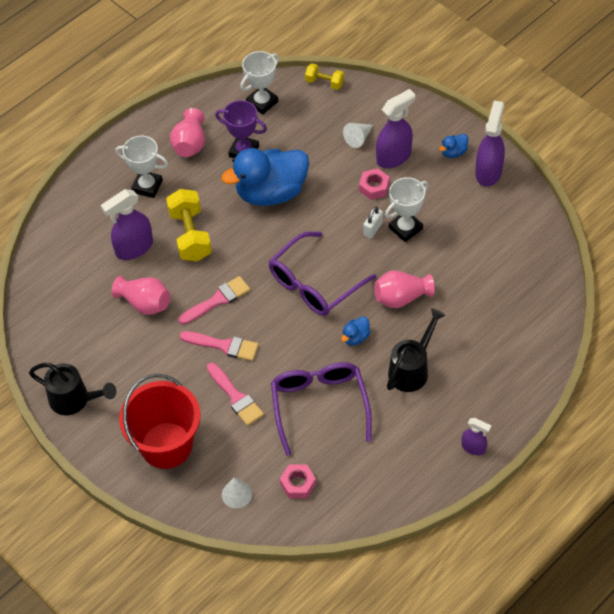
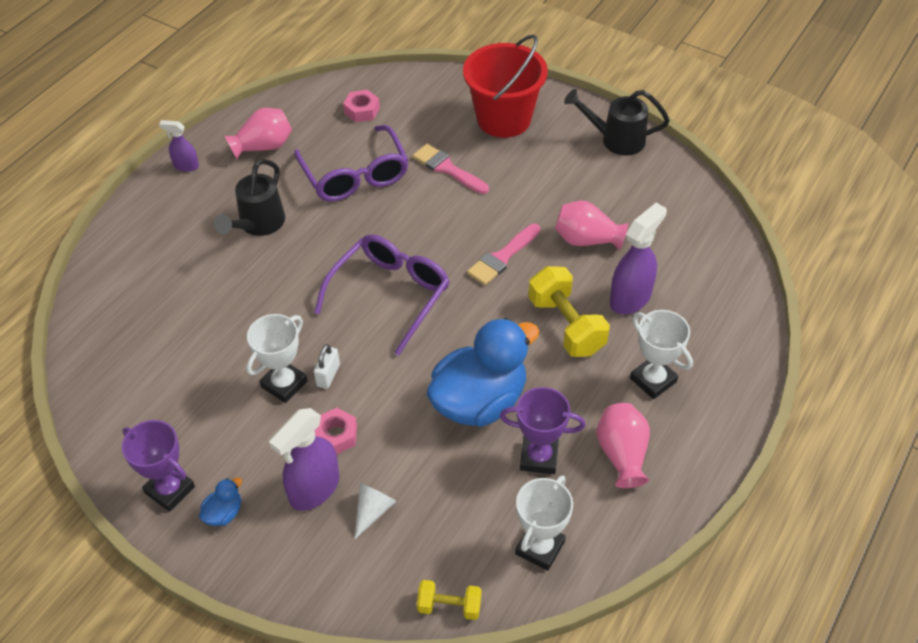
camera: 165 degrees right, 5 degrees down
(147, 186) = (653, 380): white trophy -> white trophy turned 45 degrees clockwise
(224, 346) = (477, 212): pink brush -> none
(236, 494) = (419, 94): white cone -> none
(355, 337) = (328, 245): blue duck -> none
(401, 298) = (279, 297): pink vase -> pink vase (263, 146)
(488, 172) = (170, 490): purple spray bottle -> purple trophy

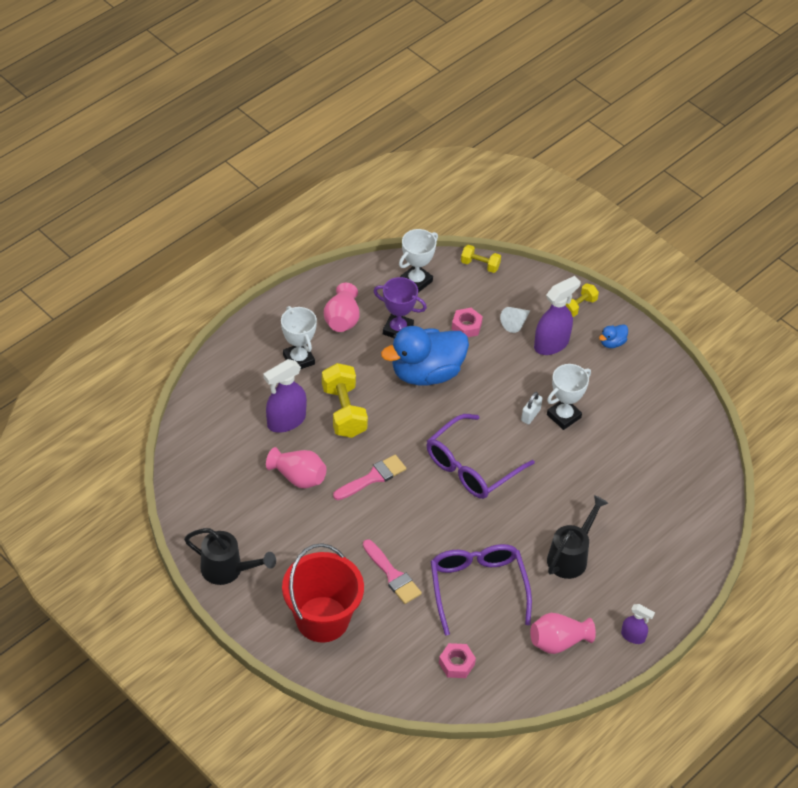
camera: 170 degrees left, 0 degrees up
(170, 490) = (647, 364): purple trophy -> none
(280, 566) = (578, 306): none -> yellow dumbbell
(336, 435) = (531, 373): pink nut -> pink nut (466, 326)

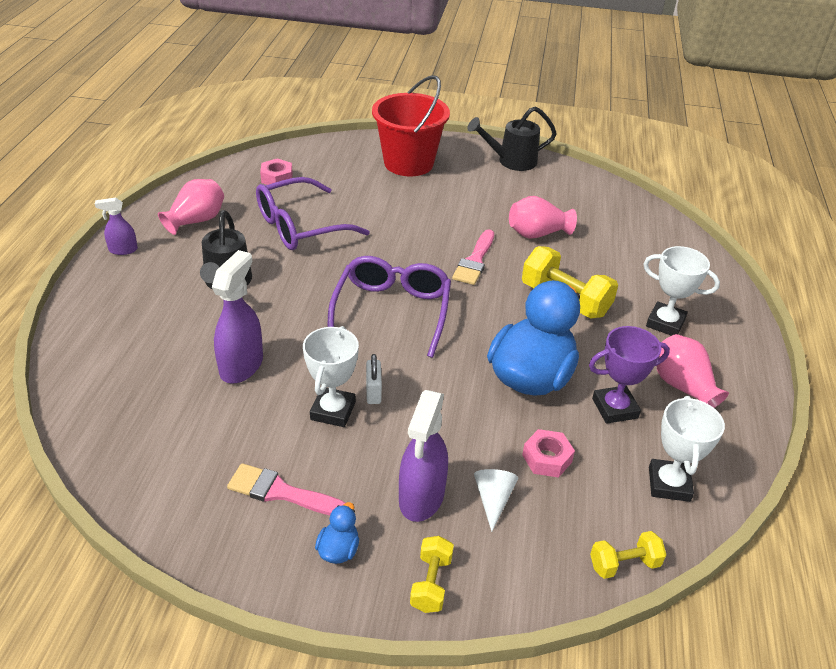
camera: 145 degrees right, 10 degrees down
(286, 421) = (603, 267): purple spray bottle -> purple spray bottle (242, 365)
(392, 575) = (382, 206): pink brush -> pink brush (281, 492)
(477, 588) = (300, 226): purple glasses -> purple glasses turned 105 degrees clockwise

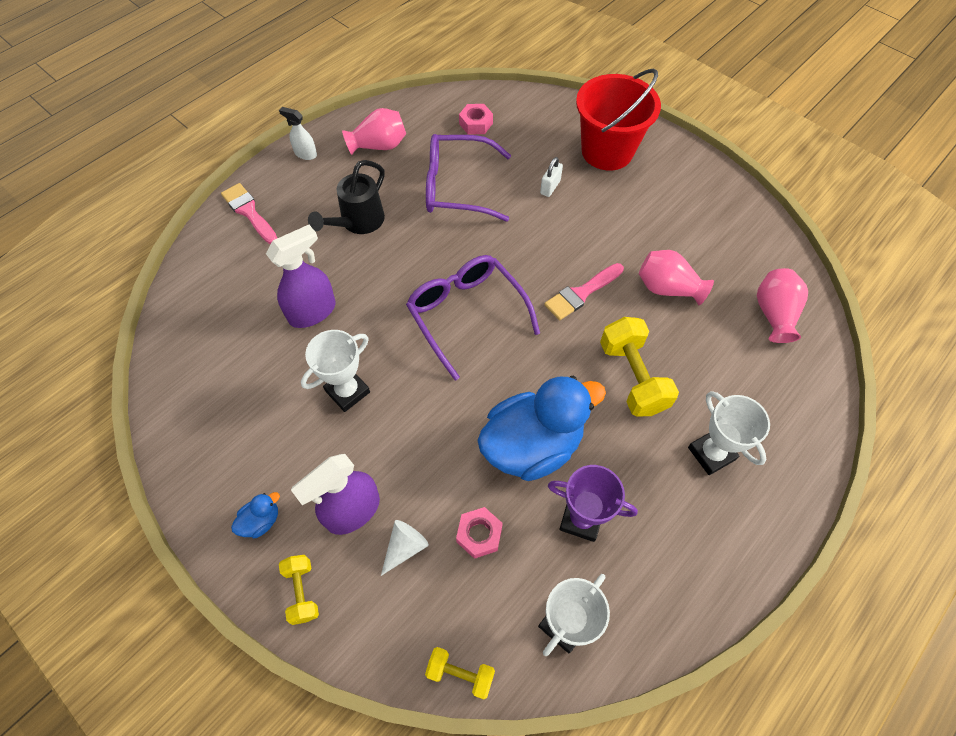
camera: 35 degrees right, 20 degrees up
(123, 250) = (305, 154): purple spray bottle -> white spray bottle
(281, 492) = (259, 446): pink brush -> pink brush (249, 212)
(373, 392) = (391, 390): white padlock -> white padlock (550, 187)
(392, 311) = (466, 314): purple glasses -> purple glasses turned 75 degrees counterclockwise
(431, 583) = (302, 591): yellow dumbbell -> yellow dumbbell turned 60 degrees counterclockwise
(511, 161) = (712, 188): black watering can -> none
(682, 386) = (667, 532): pink vase -> pink vase (774, 314)

